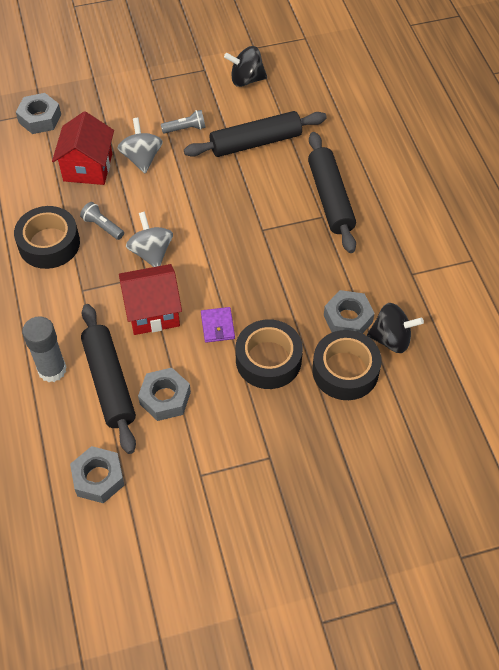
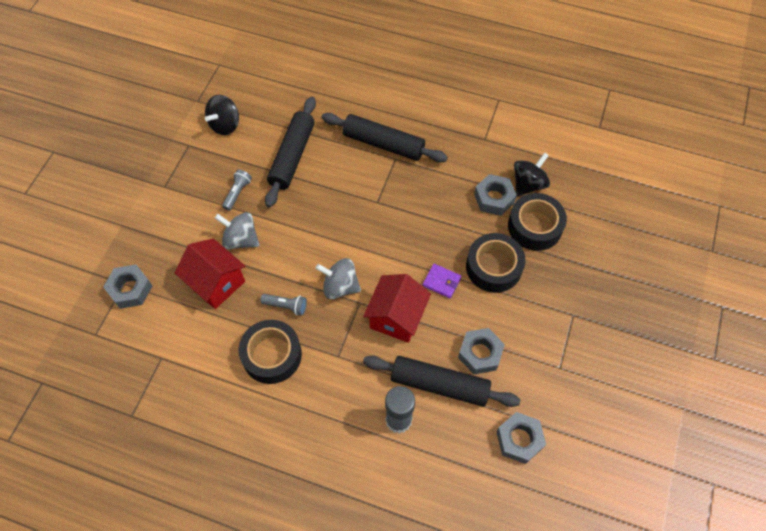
camera: 55 degrees left, 5 degrees up
(102, 226) = (286, 306): grey flashlight -> grey flashlight turned 150 degrees counterclockwise

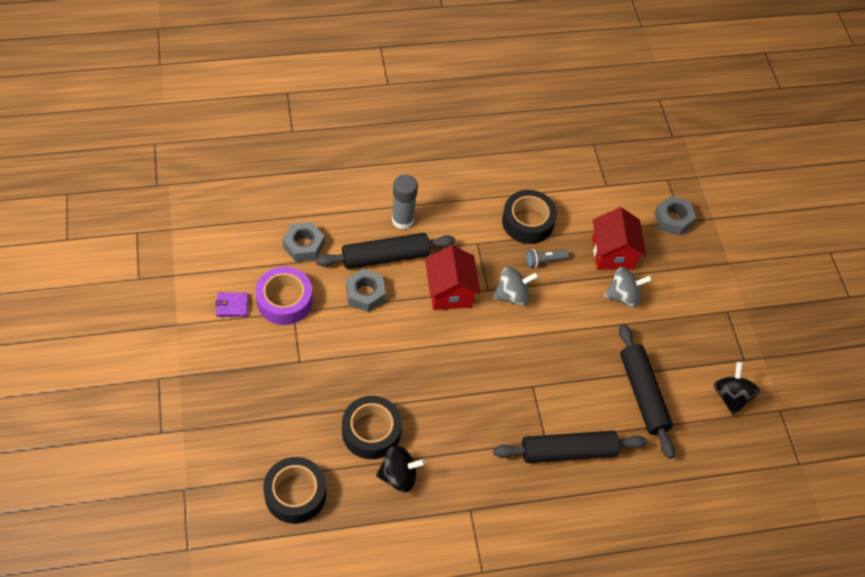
camera: 145 degrees right, 5 degrees down
(216, 283) = (613, 253): red house -> red house turned 75 degrees clockwise
(237, 193) = (661, 335): grey flashlight -> none
(441, 282) = (429, 338): purple wallet -> purple wallet (232, 306)
(493, 267) = (390, 372): black tape -> black tape (295, 494)
(494, 198) = (425, 443): grey nut -> none
(528, 184) = (399, 476): black spinning top -> black spinning top turned 105 degrees counterclockwise
(564, 384) = (284, 300): none -> purple tape

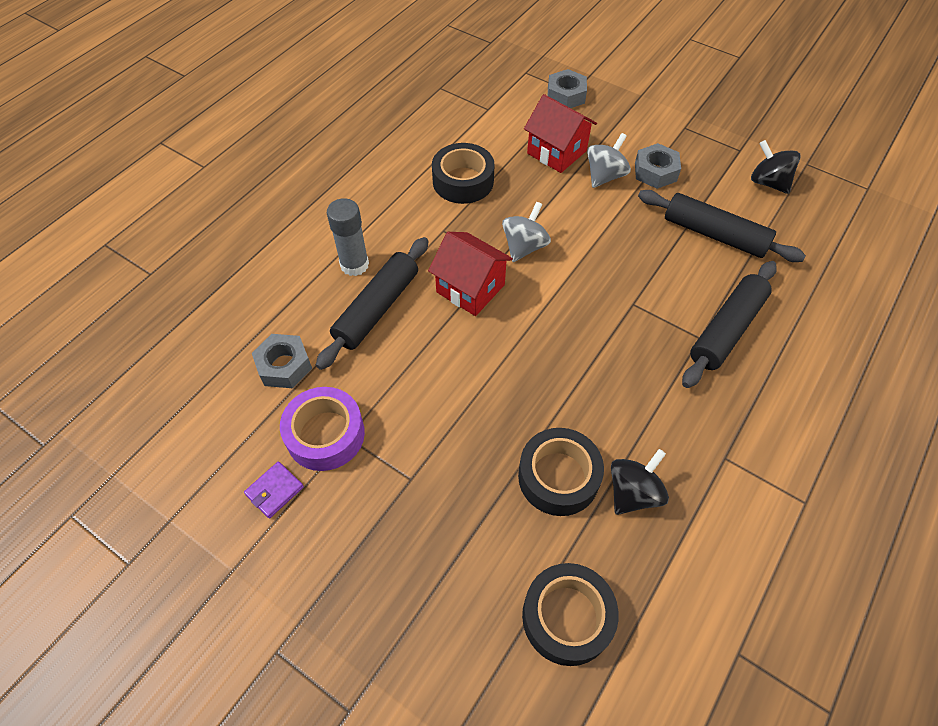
camera: 40 degrees left, 0 degrees up
(365, 294) = (397, 357): grey nut -> grey nut (655, 172)
(544, 261) = (514, 199): grey flashlight -> none

